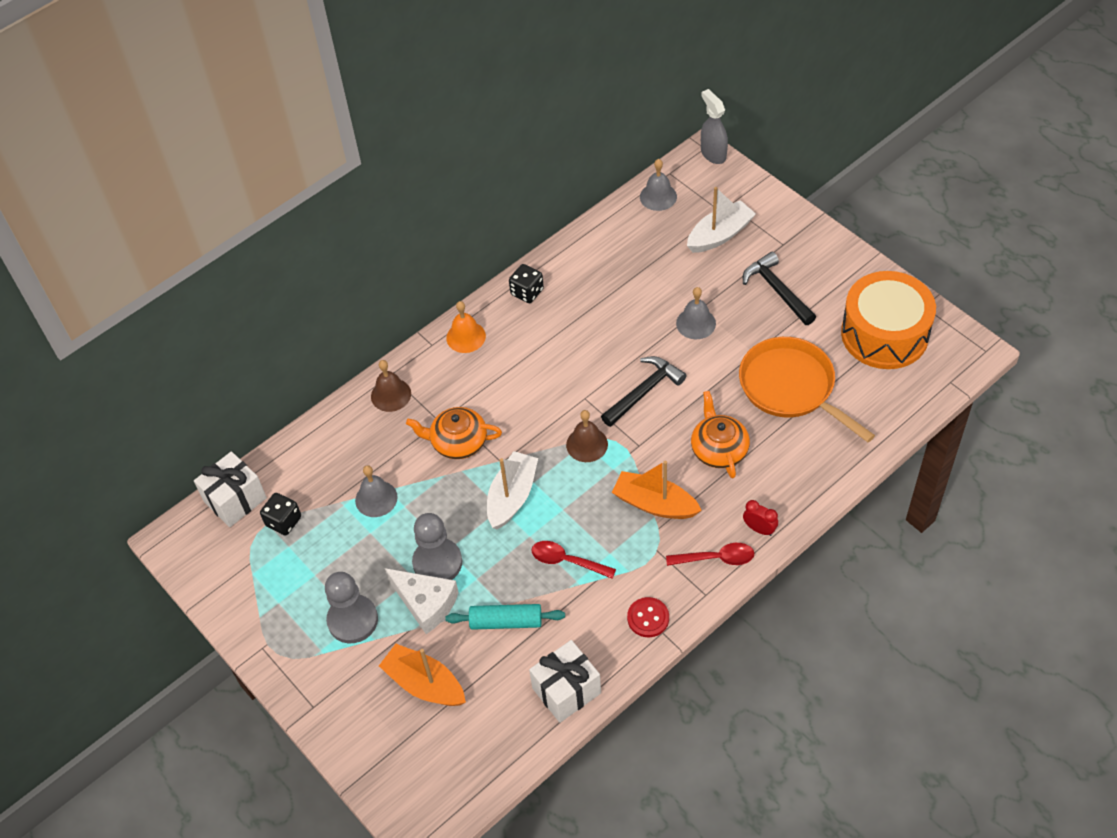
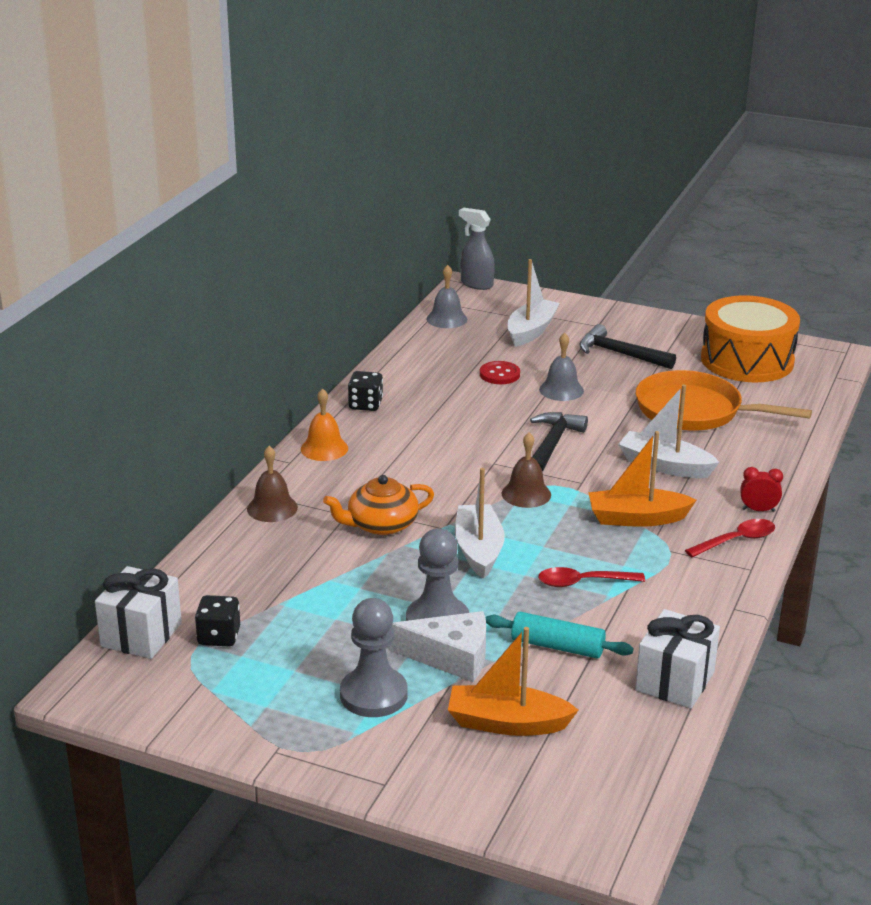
camera: 30 degrees left, 25 degrees down
(376, 498) = (320, 590): grey bell -> none
(506, 621) = (557, 646): turquoise rolling pin -> turquoise rolling pin turned 45 degrees clockwise
(648, 618) = (709, 602): red button -> red button (499, 374)
(719, 449) = (665, 466): orange teapot -> white boat

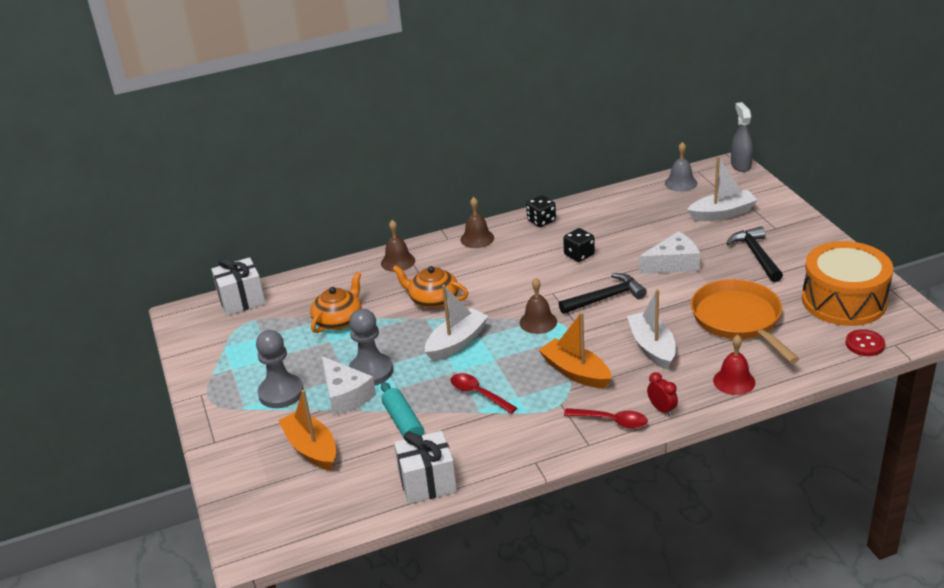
camera: 50 degrees right, 5 degrees up
(219, 636) = (268, 320): black dice -> black dice (579, 255)
(308, 594) = (339, 320): none -> orange teapot
(324, 448) = (477, 238): orange bell -> brown bell
(499, 374) = (651, 235): red button -> red button (864, 344)
(561, 390) = (673, 263): grey bell -> white cheese
(773, 460) = (734, 381): none -> red bell

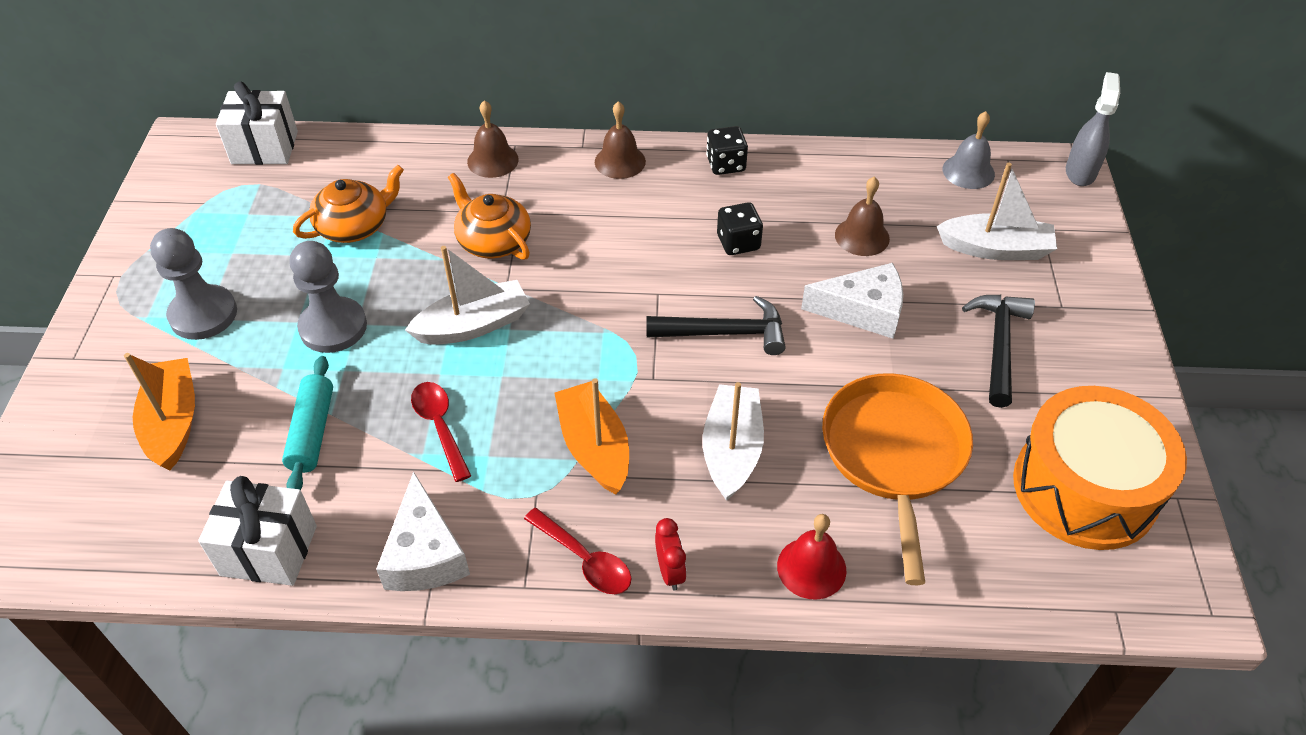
camera: 20 degrees right, 15 degrees up
(345, 395) = (275, 353): white cheese -> white cheese (425, 554)
(538, 322) = (603, 336): brown bell -> brown bell (862, 236)
(864, 344) = (1065, 589): red button -> none

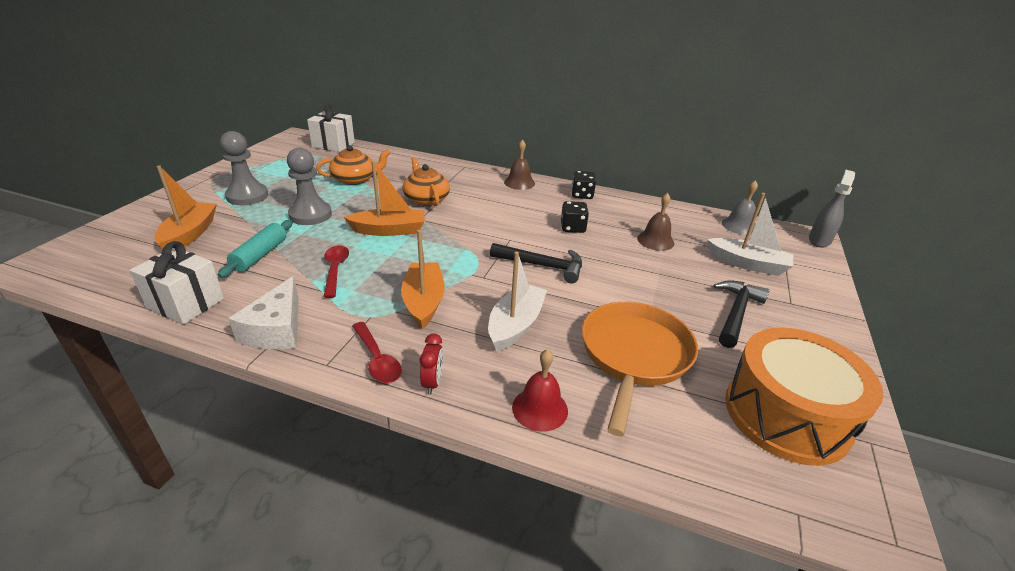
camera: 15 degrees right, 15 degrees down
(473, 325) = (389, 230): white boat -> orange boat
(493, 160) = (448, 170): brown bell -> none
(863, 311) = (642, 275): white cheese -> none

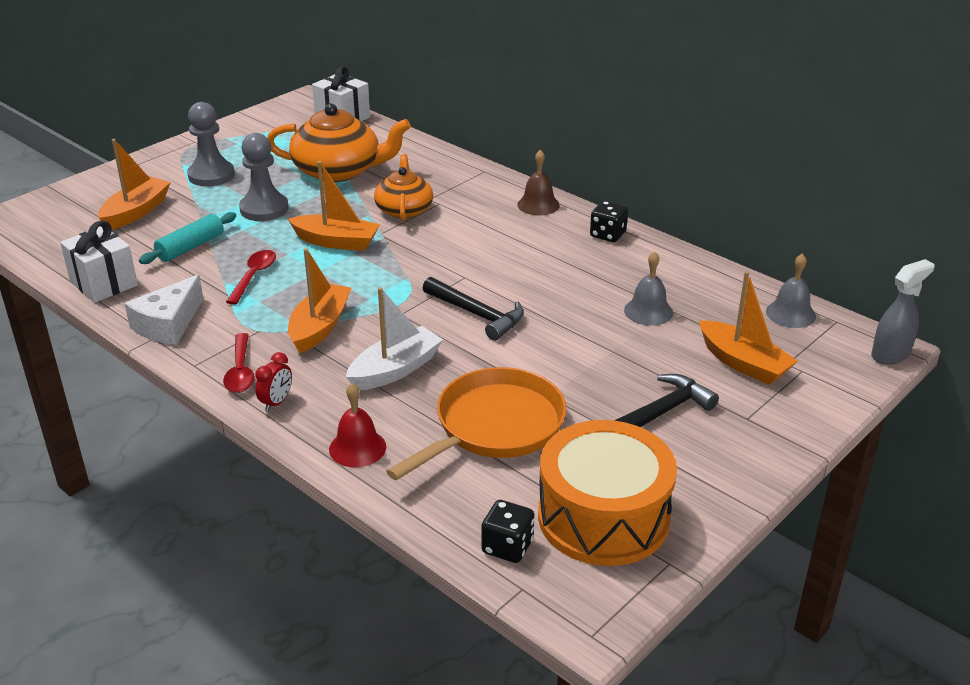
camera: 25 degrees right, 0 degrees up
(355, 179) = (339, 170): orange teapot -> orange teapot, size x1.59
(572, 228) = (555, 276): black dice -> black dice (507, 547)
(655, 240) = (648, 311): brown bell -> grey bell
(747, 264) = (743, 363): white boat -> orange boat

